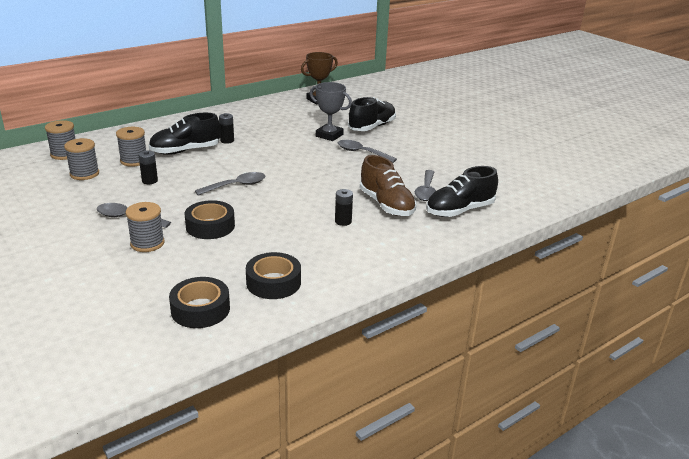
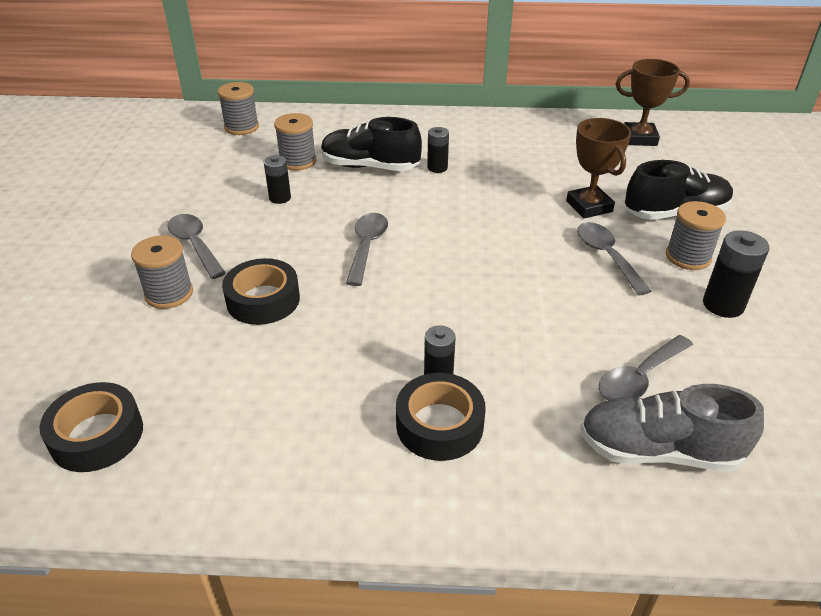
camera: 40 degrees right, 10 degrees up
(84, 174) = (228, 162): grey spool -> grey spool (688, 257)
(236, 186) = (367, 246): grey spoon -> grey spoon turned 90 degrees counterclockwise
(273, 282) = (225, 440): black tape -> black tape (439, 425)
(329, 135) = (589, 206): grey trophy -> brown trophy
(386, 205) = (540, 376): brown shoe -> none
(429, 155) = (723, 305): none -> black battery
(459, 210) = (658, 451): black shoe -> grey shoe

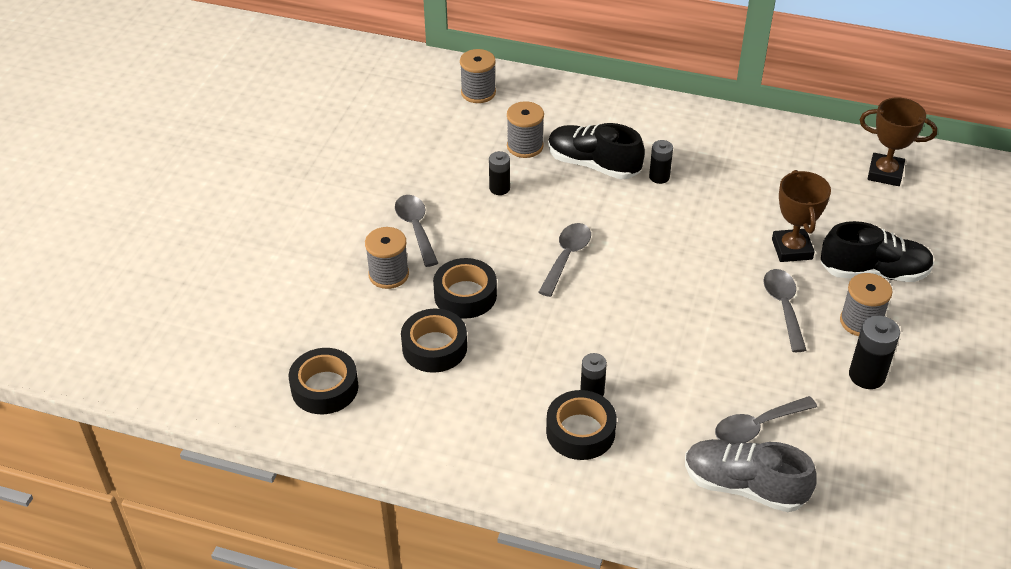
camera: 15 degrees right, 5 degrees up
(236, 361) = (434, 347): none -> black tape

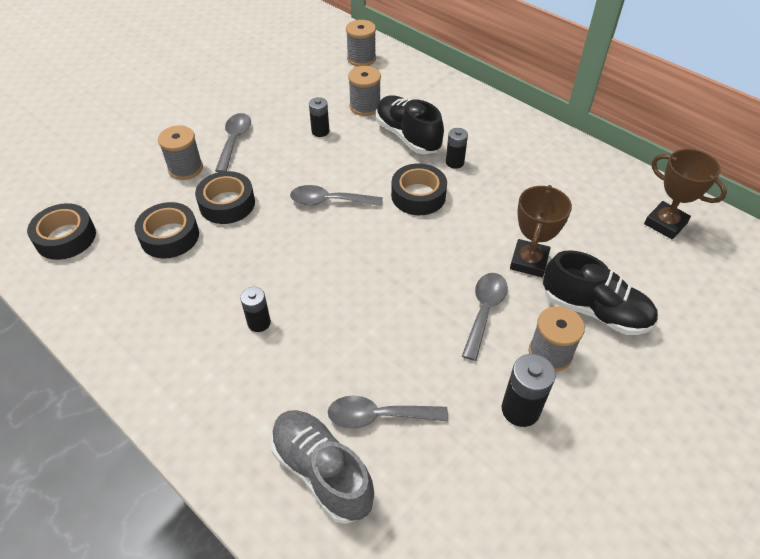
camera: 25 degrees right, 5 degrees up
(566, 257) = (329, 201): grey spoon -> grey spoon turned 135 degrees counterclockwise
(580, 431) = (221, 354): black tape -> black tape (418, 195)

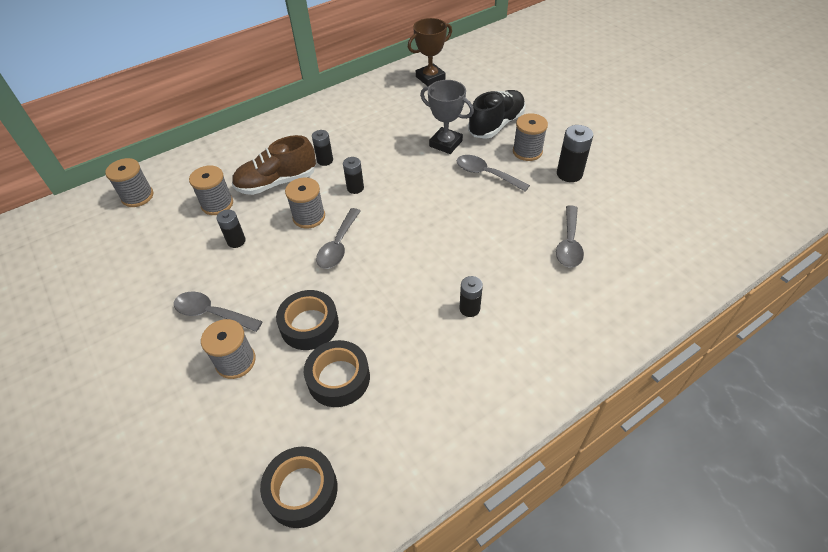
camera: 75 degrees left, 0 degrees up
(322, 472) = (613, 280): grey shoe -> none
(364, 171) = (309, 217): none -> grey spool
(407, 136) = (277, 182): black shoe -> brown shoe
(418, 195) = (355, 188): black tape -> black battery
(529, 261) = (445, 143): brown trophy -> grey trophy

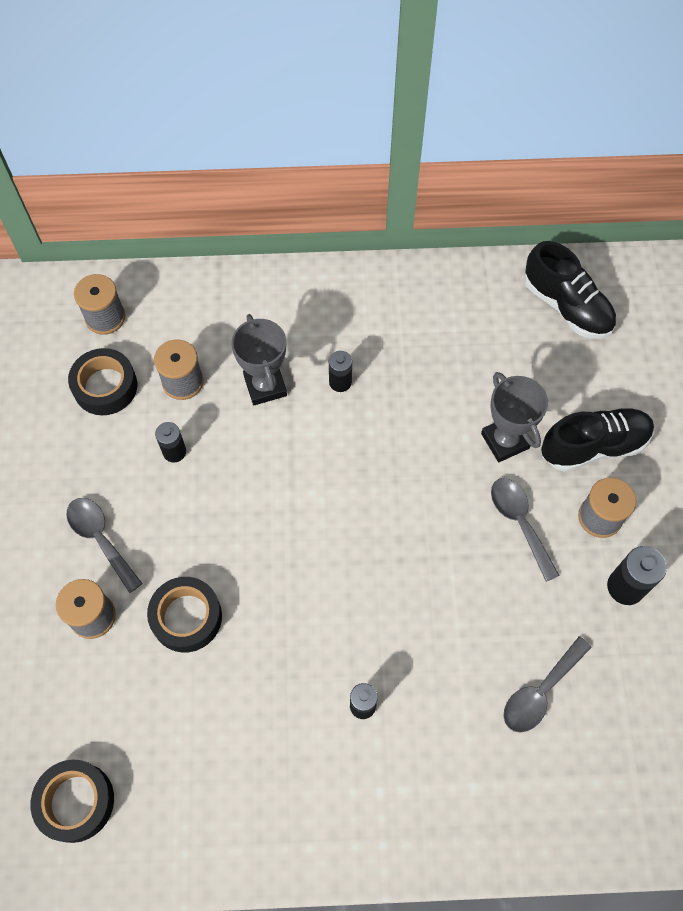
camera: 30 degrees right, 15 degrees up
(277, 182) = (265, 386): brown shoe -> grey trophy
(309, 217) = (270, 463): grey spool -> none
(338, 245) = (278, 527): grey spoon -> none
(338, 378) = (177, 702): black tape -> black tape (105, 386)
(355, 188) = (348, 450): black battery -> none
(430, 78) = (566, 306): brown trophy -> black shoe

